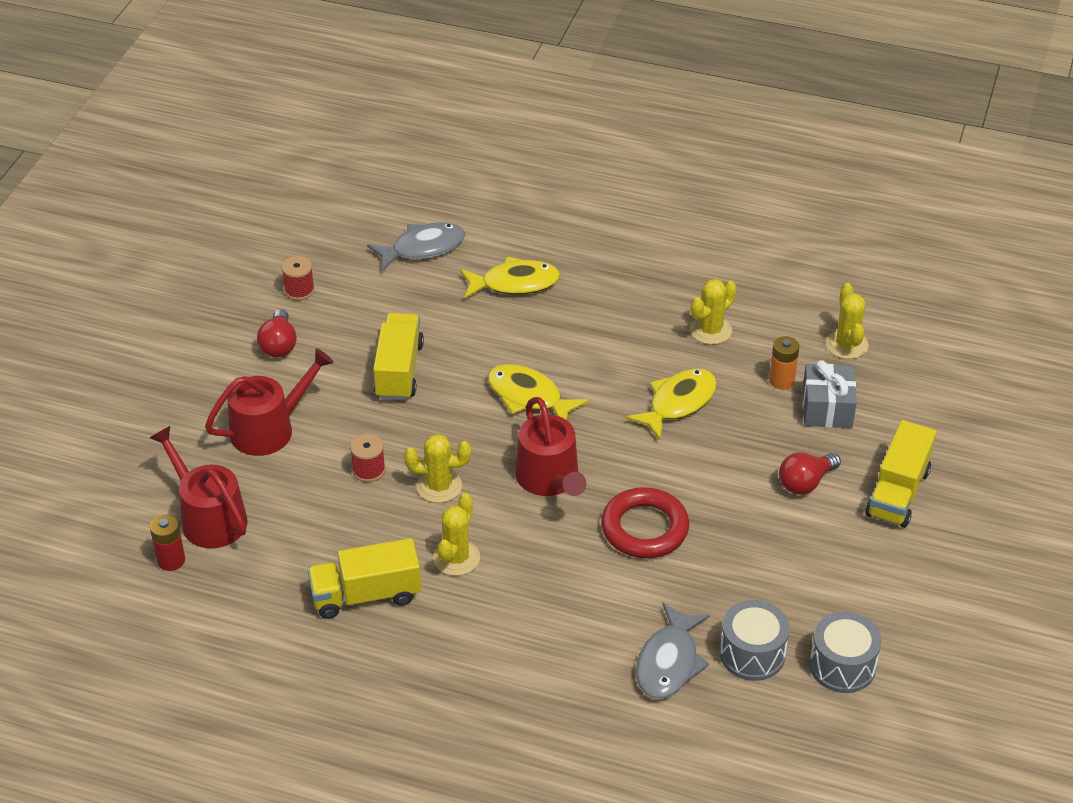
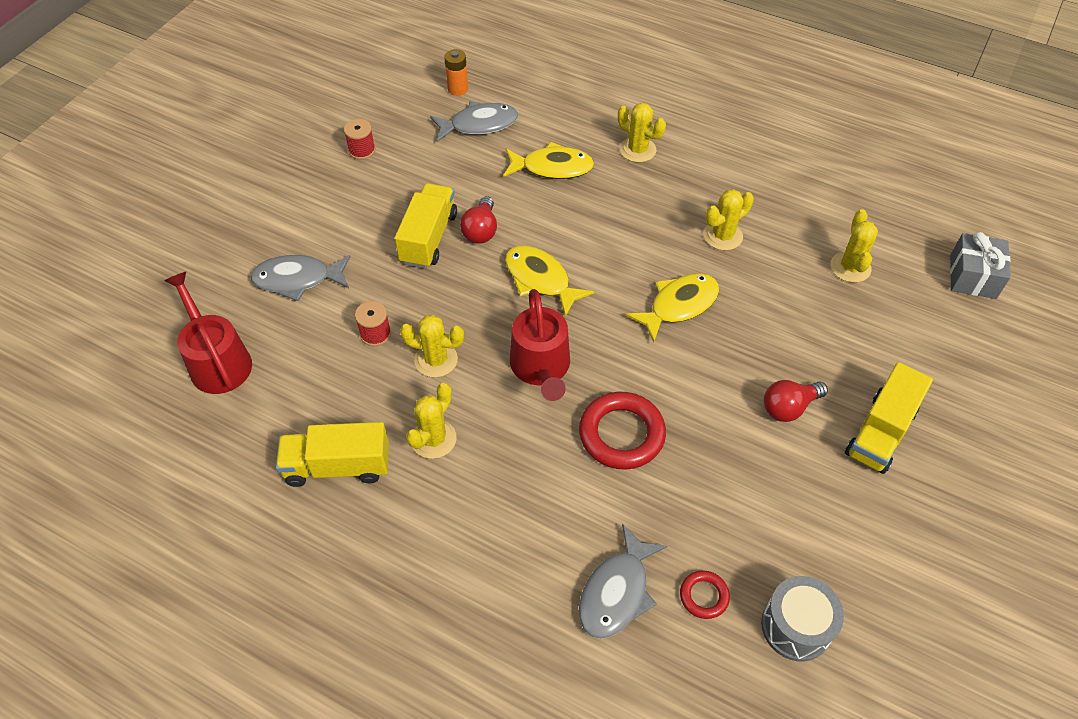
camera: 10 degrees right, 10 degrees up
(171, 560) = (170, 400): red battery -> none
(269, 429) = (298, 279): red watering can -> grey fish
(279, 345) = (330, 199): red light bulb -> red light bulb (481, 230)
(603, 254) = (637, 150): none -> yellow cactus
(752, 654) = (704, 596): grey drum -> red ring
(781, 381) = (782, 296): orange battery -> orange battery (458, 89)
(827, 408) = (822, 330): grey gift -> grey gift (973, 276)

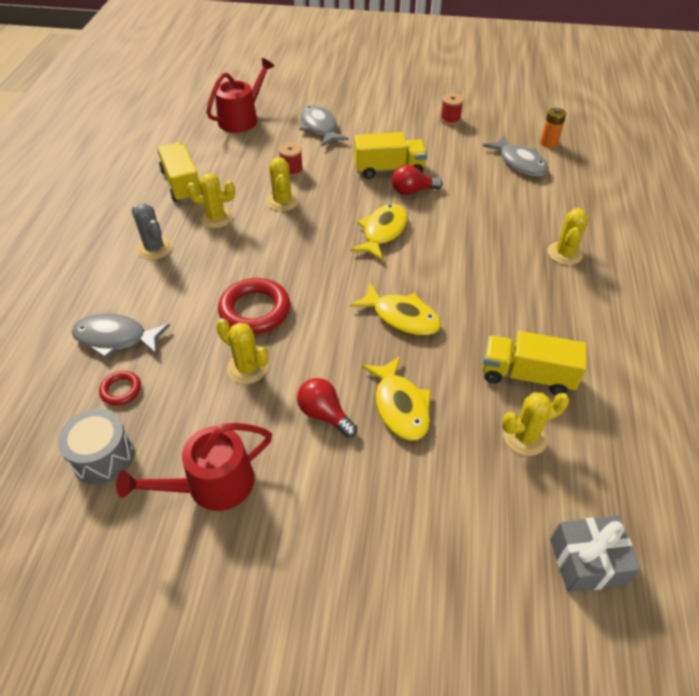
camera: 70 degrees right, 5 degrees down
(464, 522) = (154, 248): none -> grey cactus
(541, 367) = (299, 253): red watering can -> red watering can (212, 485)
(552, 167) = (504, 210): yellow fish -> yellow fish (400, 406)
(723, 236) = (501, 330): yellow cactus -> yellow cactus (247, 368)
(880, 432) = (324, 493): yellow truck -> yellow truck (527, 375)

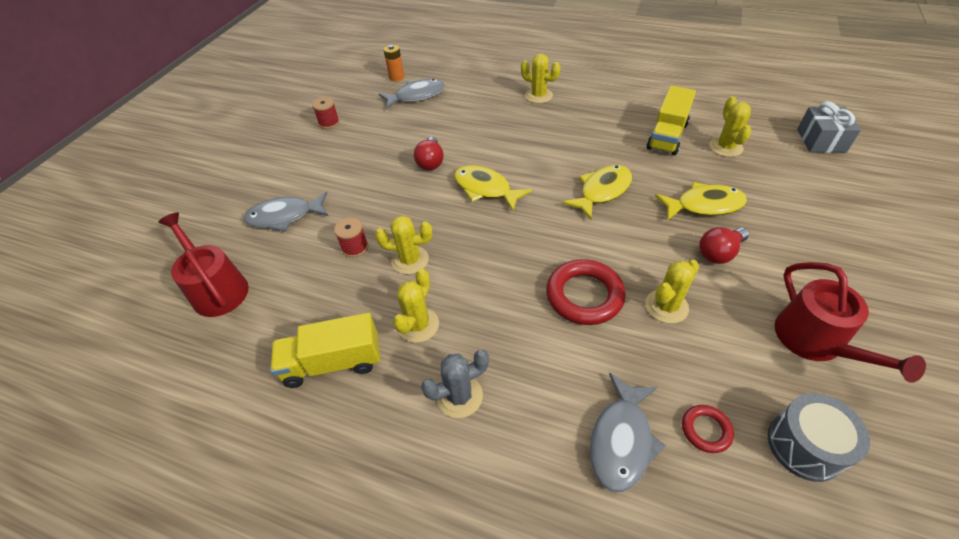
camera: 75 degrees left, 0 degrees up
(389, 169) = (390, 173): yellow truck -> none

